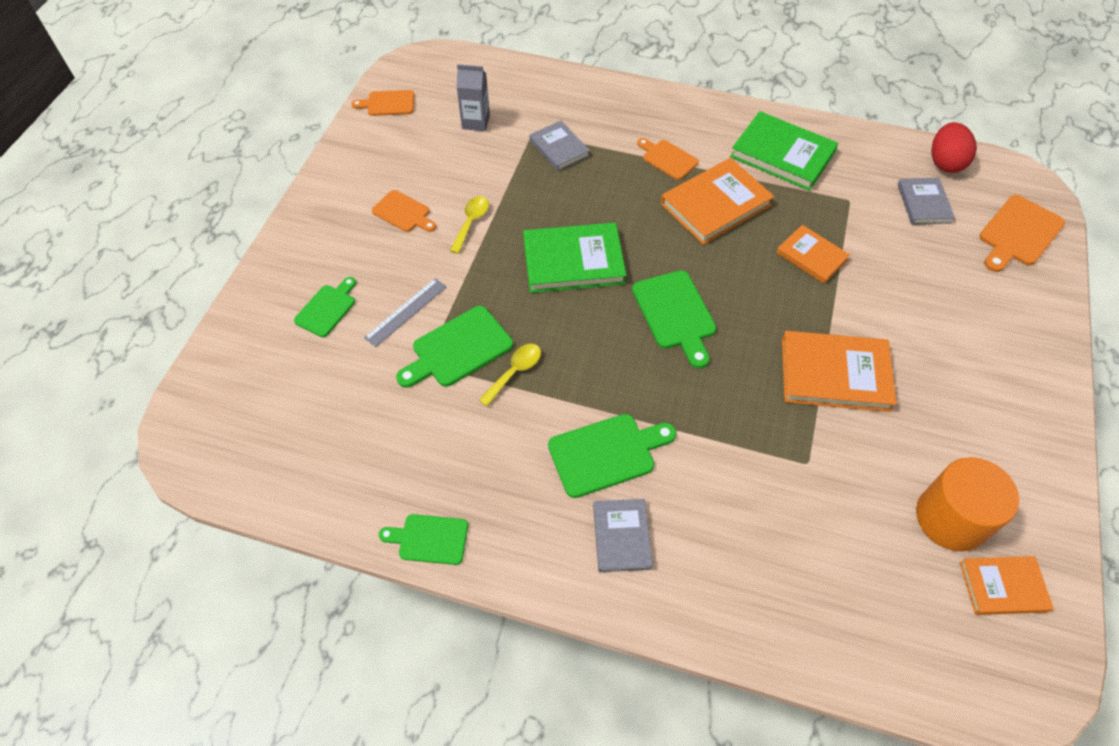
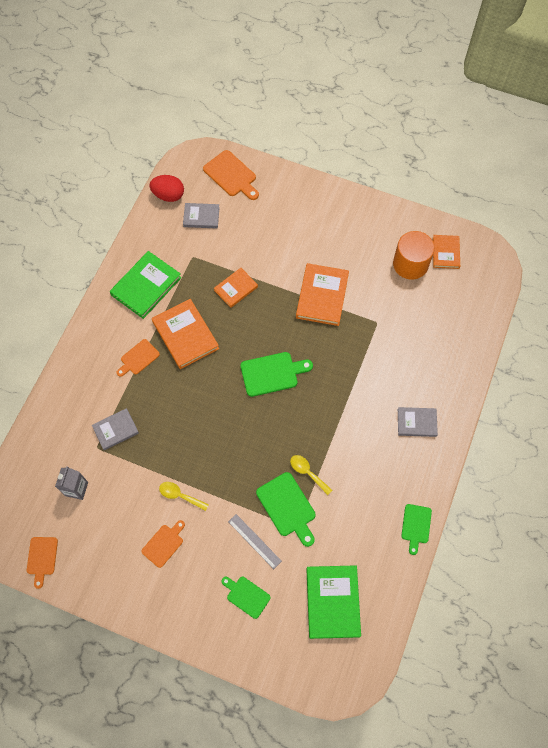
camera: 85 degrees left, 10 degrees up
(573, 261) = (223, 430): green book -> green book (332, 602)
(606, 453) = (366, 425): green cutting board -> none

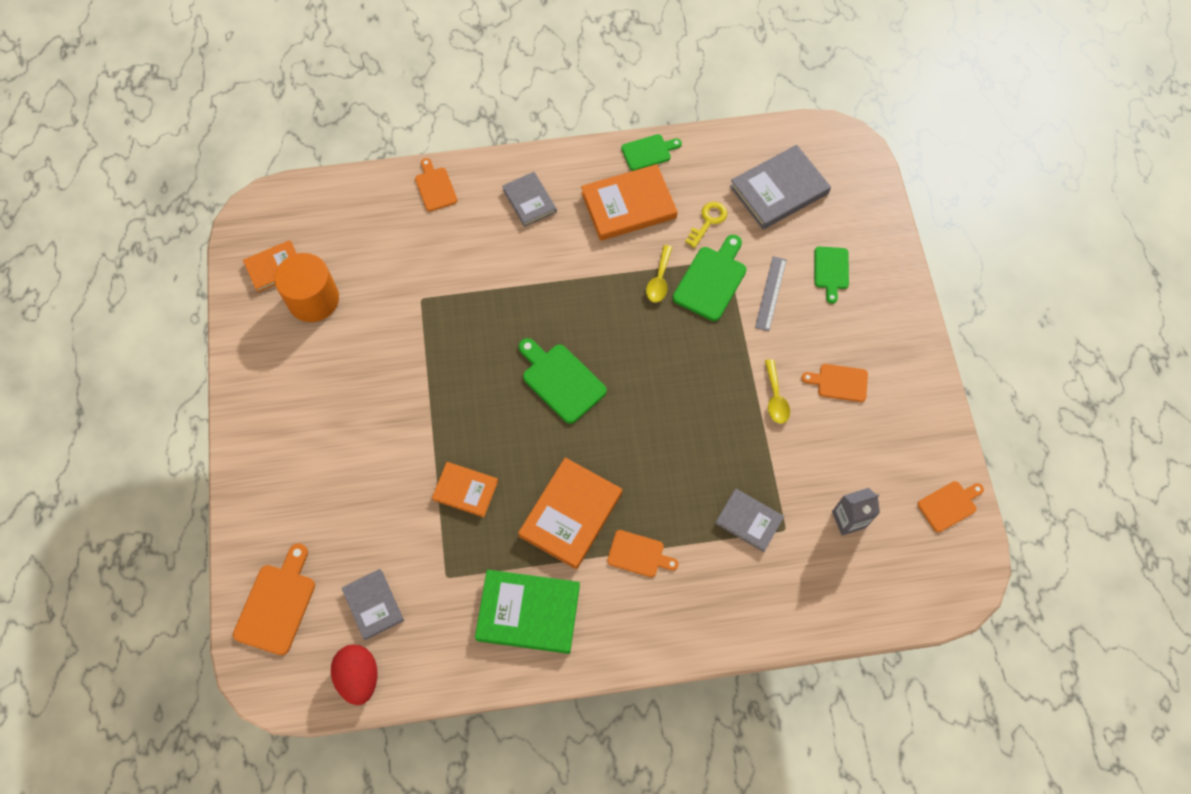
camera: 120 degrees left, 0 degrees up
(322, 296) = (418, 379): orange book -> orange book (628, 205)
(332, 602) = (779, 190): green book -> grey book
(334, 533) = (708, 221): none -> yellow key
(459, 369) = (435, 187): none -> orange cutting board

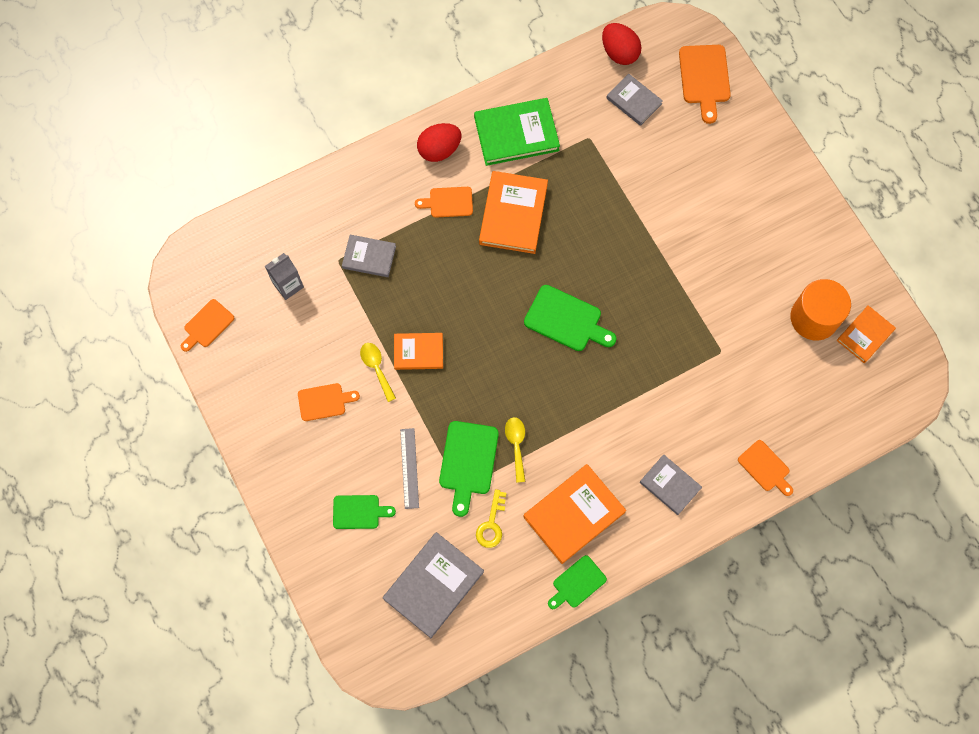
camera: 160 degrees right, 5 degrees up
(465, 490) = (604, 204): orange book -> orange book (418, 352)
(626, 624) = (439, 150): none -> red egg
(831, 271) = (359, 512): green cutting board -> green cutting board turned 105 degrees clockwise

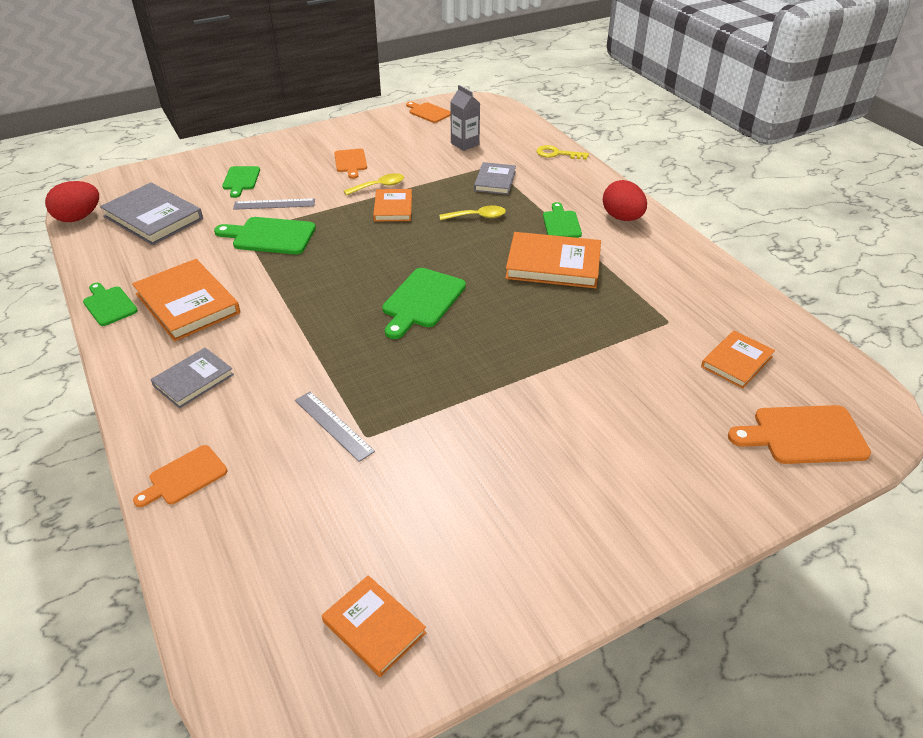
camera: 90 degrees right, 30 degrees down
(448, 202) = (561, 223): orange cutting board -> green cutting board
(491, 524) = (199, 250): yellow key -> yellow key (557, 154)
(516, 134) = (657, 267): green book -> none
(516, 445) = (279, 265): yellow spoon -> yellow spoon (477, 217)
(619, 53) = (806, 350): red egg -> red egg (78, 217)
(634, 101) = (736, 361): grey book -> orange book
(712, 375) = (333, 425): none -> grey ruler
(814, 318) = (410, 552): orange cylinder -> none

